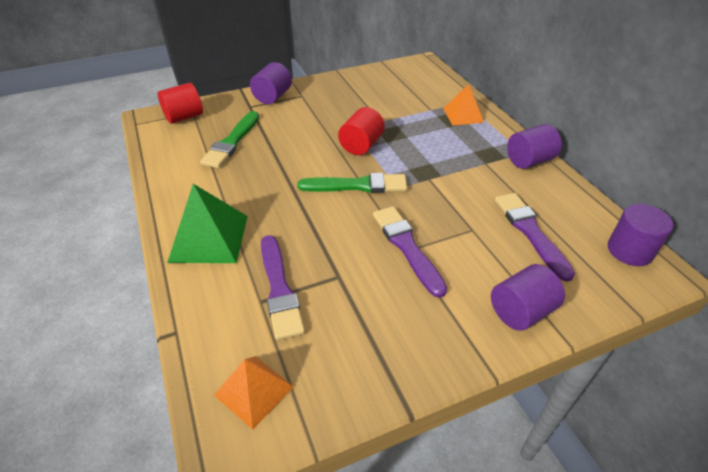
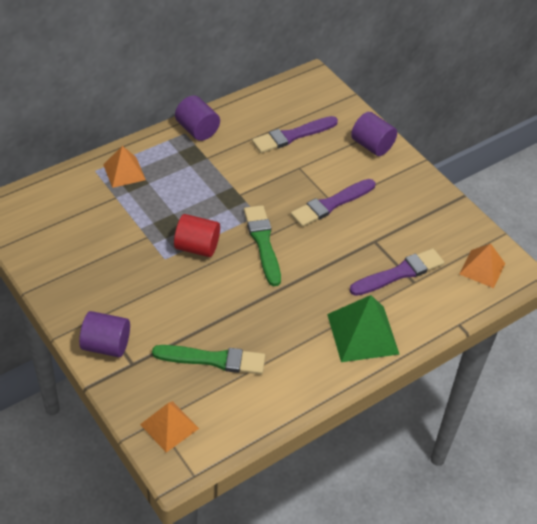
camera: 105 degrees left, 5 degrees up
(184, 117) = (169, 426): red cylinder -> orange pyramid
(629, 250) = (296, 89): purple cylinder -> none

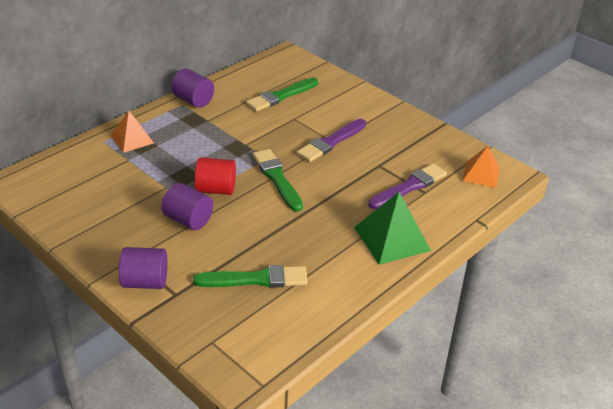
camera: 10 degrees left, 10 degrees down
(169, 426) = (226, 344): orange pyramid -> none
(292, 136) = (281, 96): purple brush -> green brush
(372, 145) = (353, 96): purple cylinder -> purple cylinder (188, 220)

